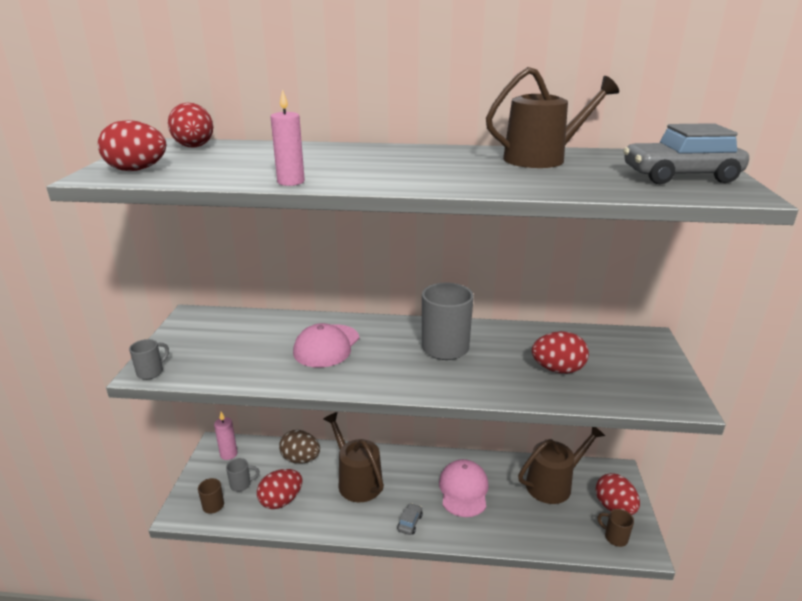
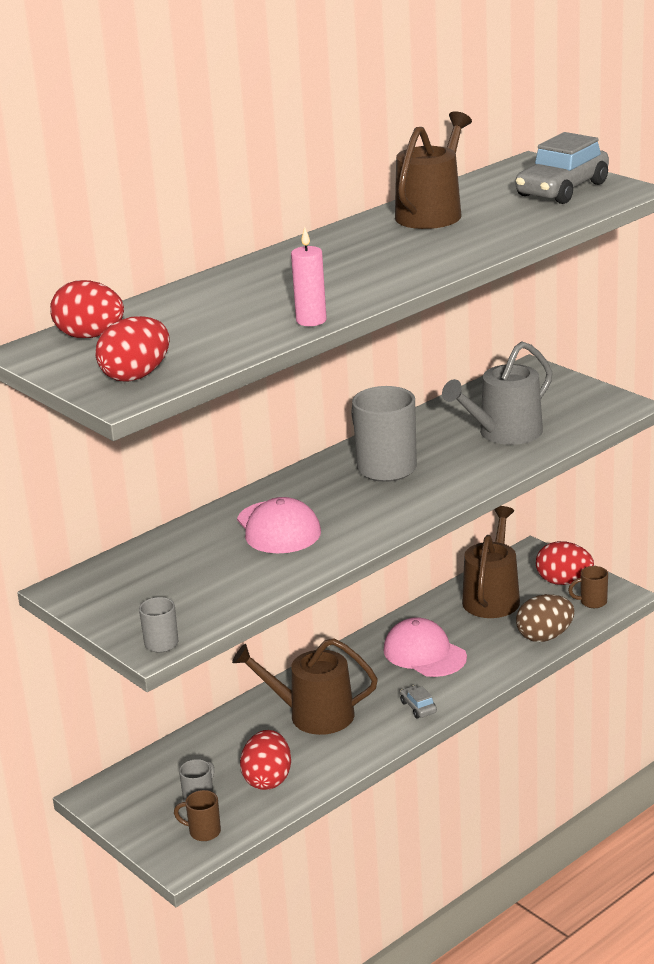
camera: 45 degrees left, 0 degrees up
(228, 454) = (130, 791): pink candle -> none
(300, 459) = (221, 740): brown egg -> brown egg (545, 636)
(557, 369) = (504, 433): red egg -> grey watering can

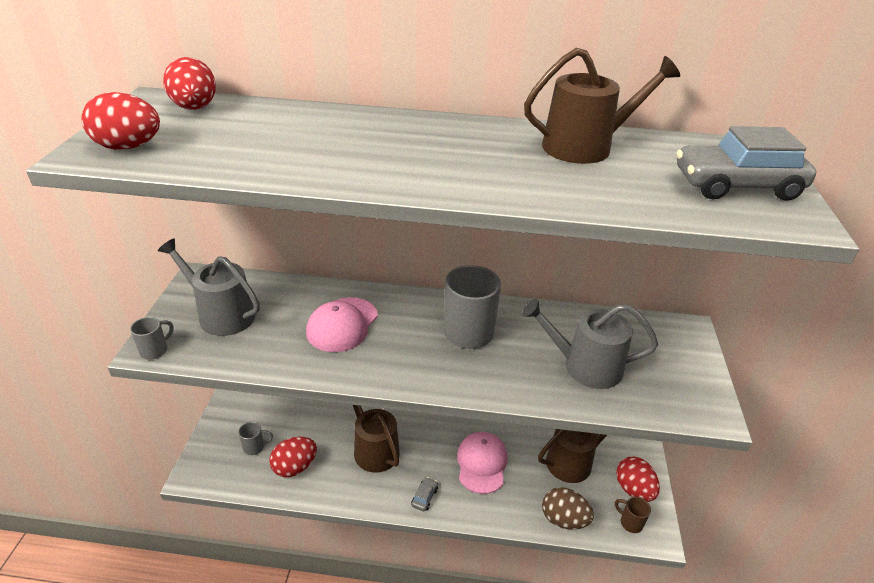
camera: 45 degrees right, 10 degrees up
(158, 590) = (221, 314): none -> grey watering can
(203, 832) = (225, 469): brown mug -> none
(311, 320) = (299, 176): pink candle -> none

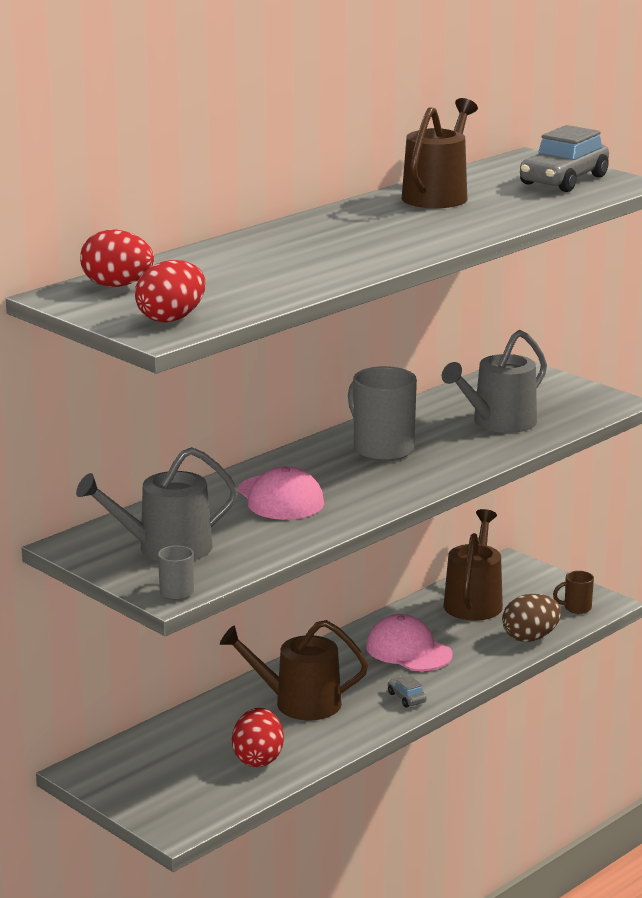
camera: 50 degrees left, 15 degrees down
(254, 447) = (189, 775): grey mug -> none
(633, 489) = (546, 589): red egg -> none

